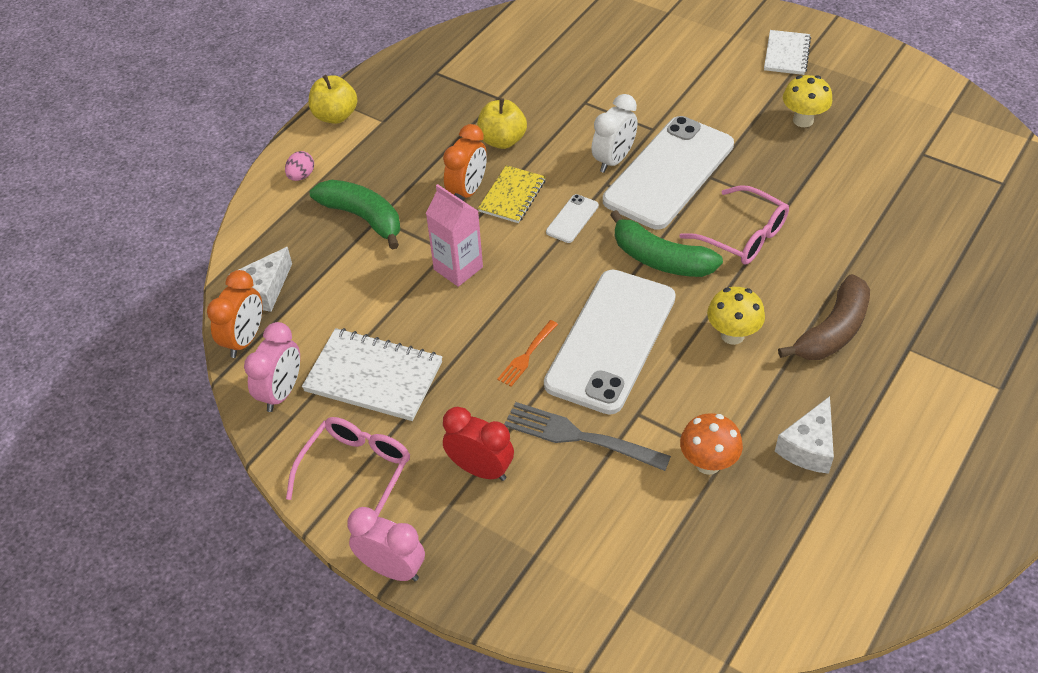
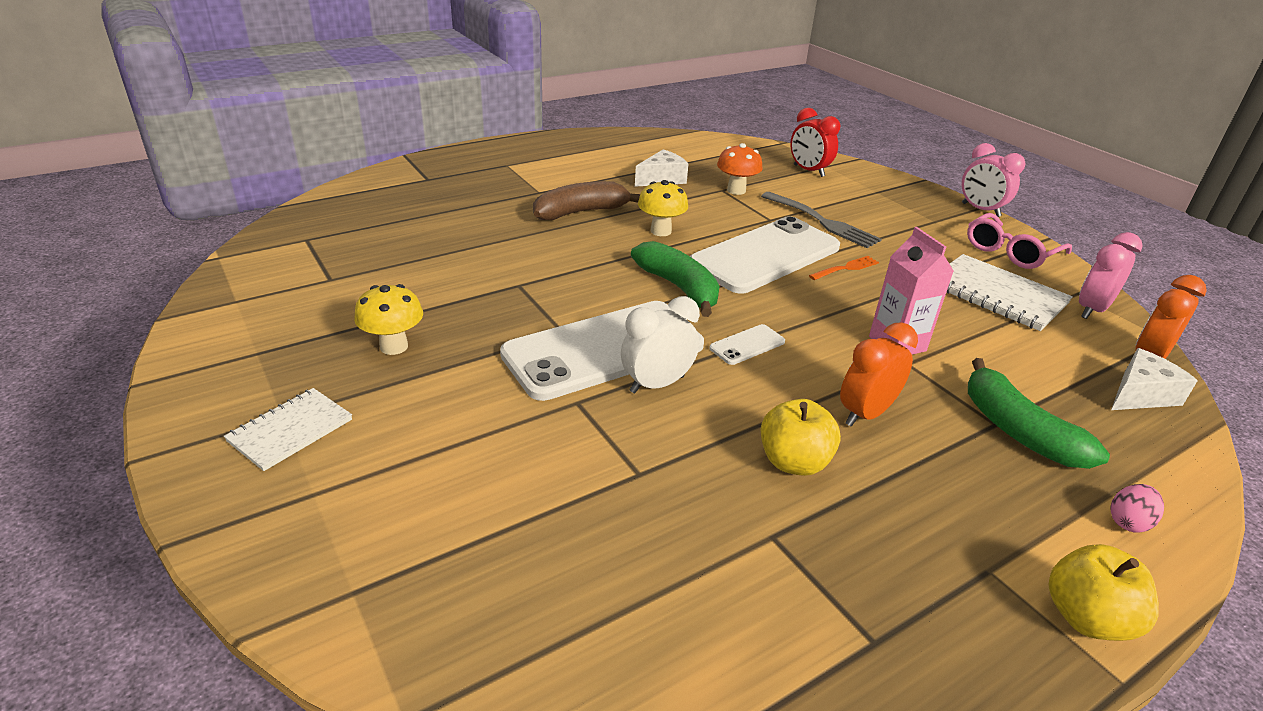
camera: 160 degrees left, 15 degrees down
(480, 469) = (906, 228): red clock -> red clock (808, 171)
(512, 196) = (808, 389): yellow notebook -> none
(743, 236) = (584, 279): pink glasses -> none

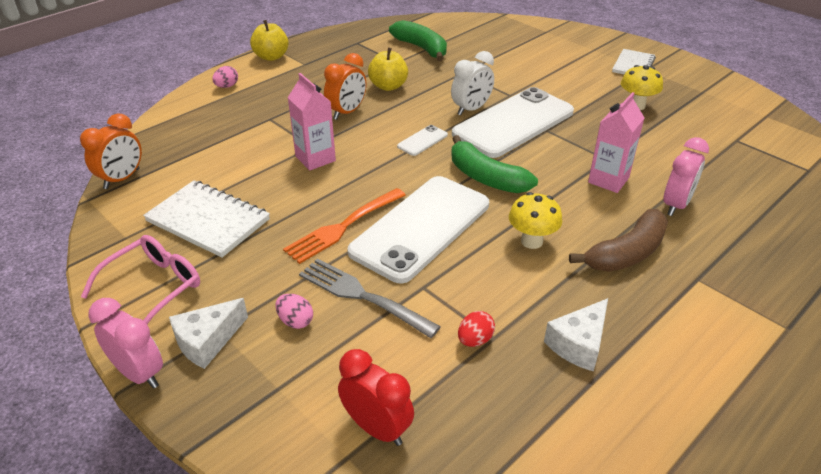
camera: 170 degrees right, 5 degrees up
(540, 264) = (608, 180): none -> pink carton
(736, 190) = (475, 340): orange mushroom -> red egg
(845, 268) = (344, 226): orange fork -> orange fork, size x1.76
(875, 217) = (295, 321): none -> pink egg
(1017, 430) = (258, 117): green banana -> green banana (421, 48)
(1091, 310) = (128, 219): pink clock -> pink clock (676, 205)
(1140, 394) = (157, 149): white cheese -> white cheese (207, 341)

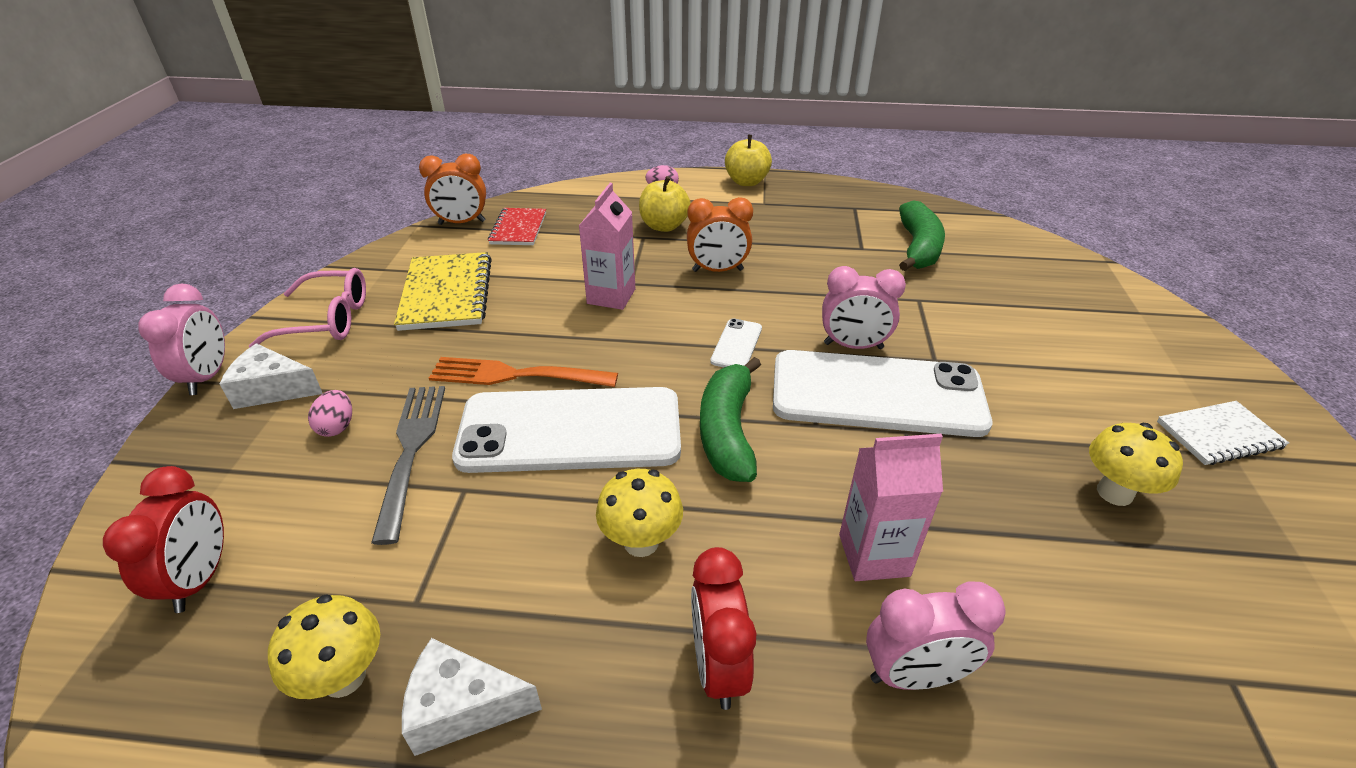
camera: 50 degrees right, 0 degrees up
(175, 159) = (518, 228): none -> red notebook
(208, 220) = (447, 294): white notebook -> yellow notebook
(388, 86) = (806, 268): yellow apple -> yellow apple (664, 226)
(422, 141) = (736, 345): white phone -> white phone turned 75 degrees counterclockwise
(471, 109) = (853, 346): white clock -> pink clock
(475, 340) = (398, 587): red egg -> none
(520, 382) = (344, 677): none -> yellow mushroom
(626, 253) = (718, 666): brown banana -> red clock

